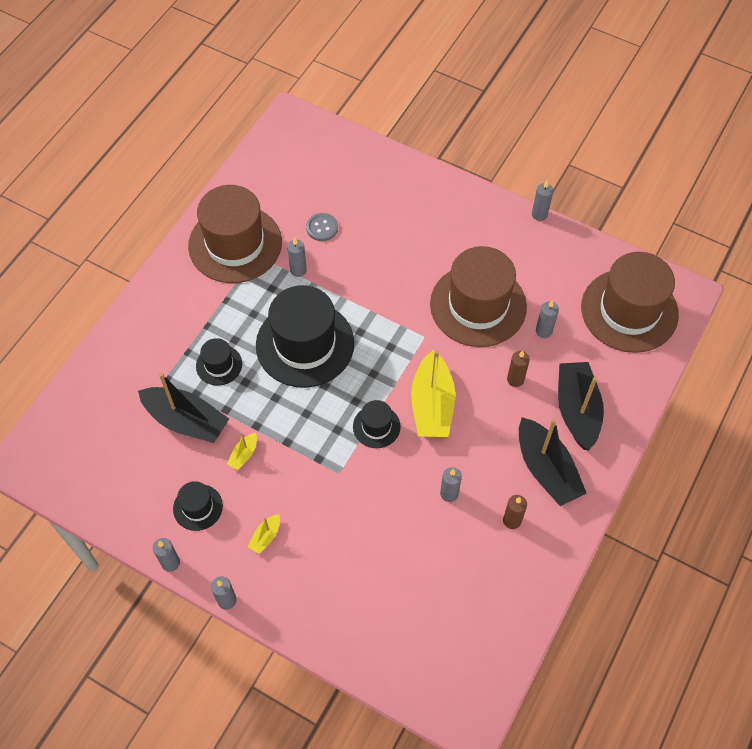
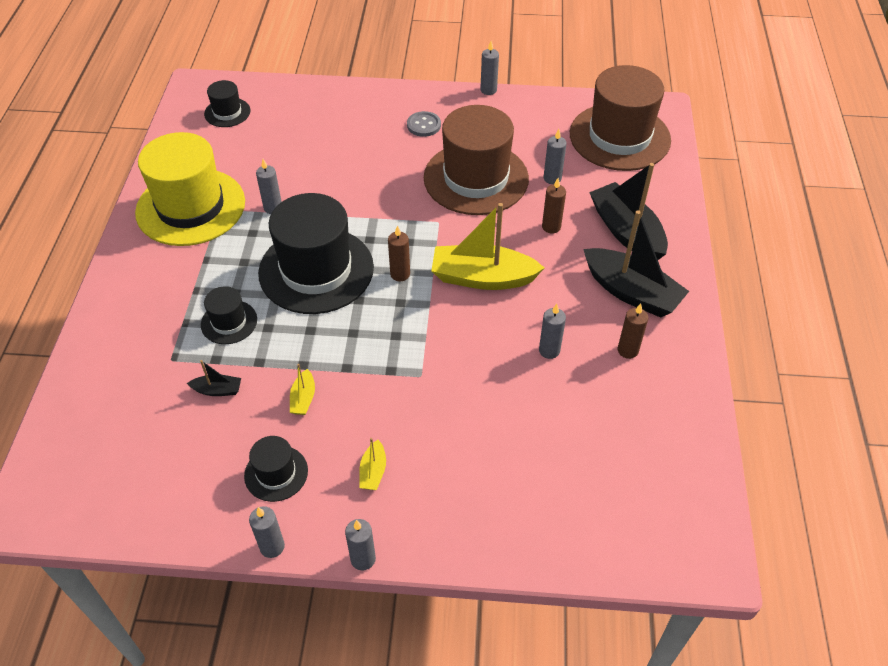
camera: 25 degrees left, 10 degrees down
(186, 421) = (218, 390): black boat -> black boat, size x0.44
(235, 244) = (191, 207): brown hat -> yellow hat
(322, 228) = (278, 164): grey button -> grey button (424, 125)
(368, 375) = (400, 274): none -> brown candle
(376, 426) = (436, 317): black hat -> black hat (227, 112)
(432, 405) = (482, 278): yellow boat -> yellow boat turned 120 degrees clockwise

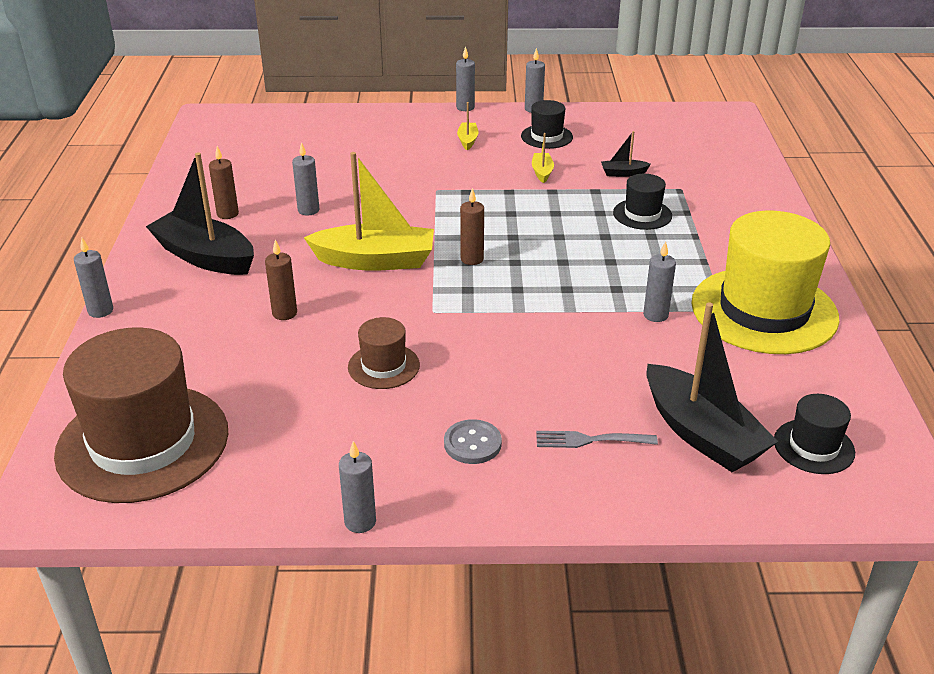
camera: 175 degrees right, 15 degrees down
(316, 270) = (570, 258): black hat -> none
(354, 123) = (590, 440): none -> grey fork
(476, 178) = (383, 366): brown hat -> brown hat, size x0.47
(552, 178) = (270, 372): grey candle -> grey candle (100, 311)
(626, 231) = (186, 313): black boat -> black boat (702, 434)

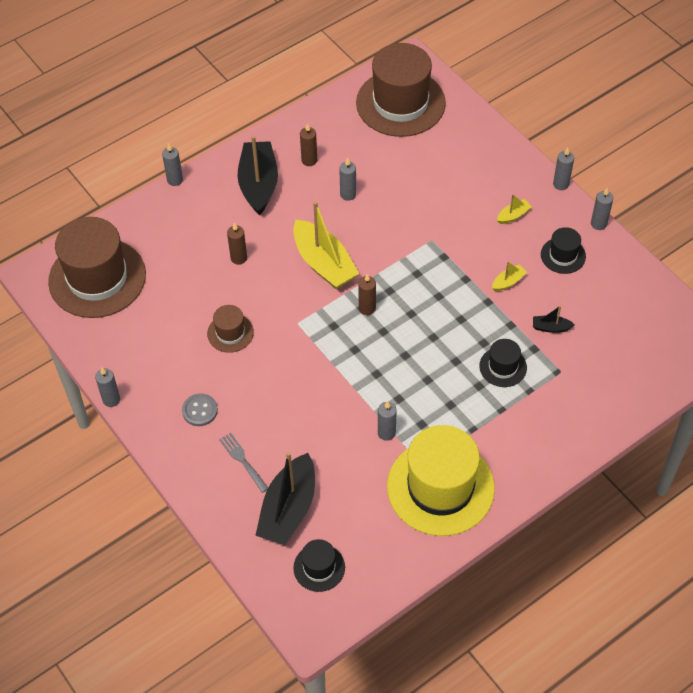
camera: 55 degrees right, 20 degrees up
(246, 139) = (400, 103): none -> brown hat
(623, 173) = (551, 327): black boat -> black boat turned 45 degrees counterclockwise

